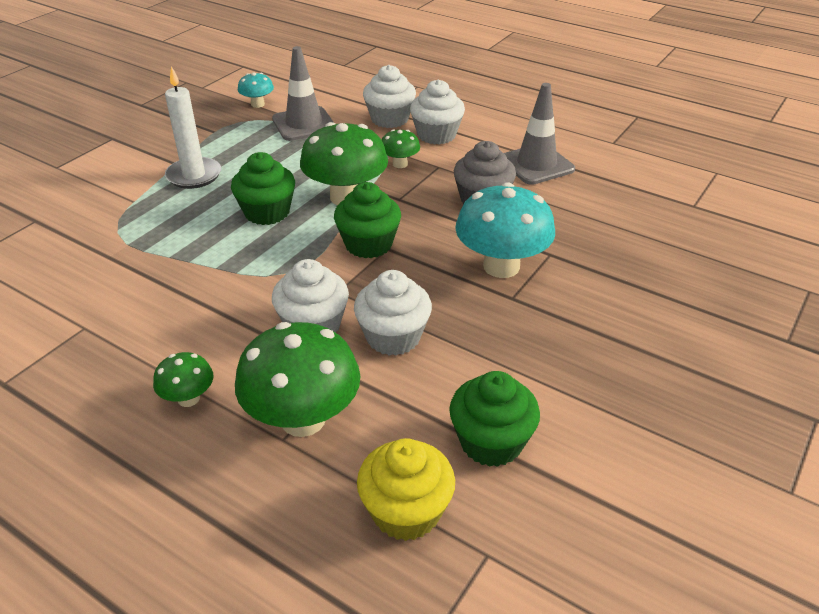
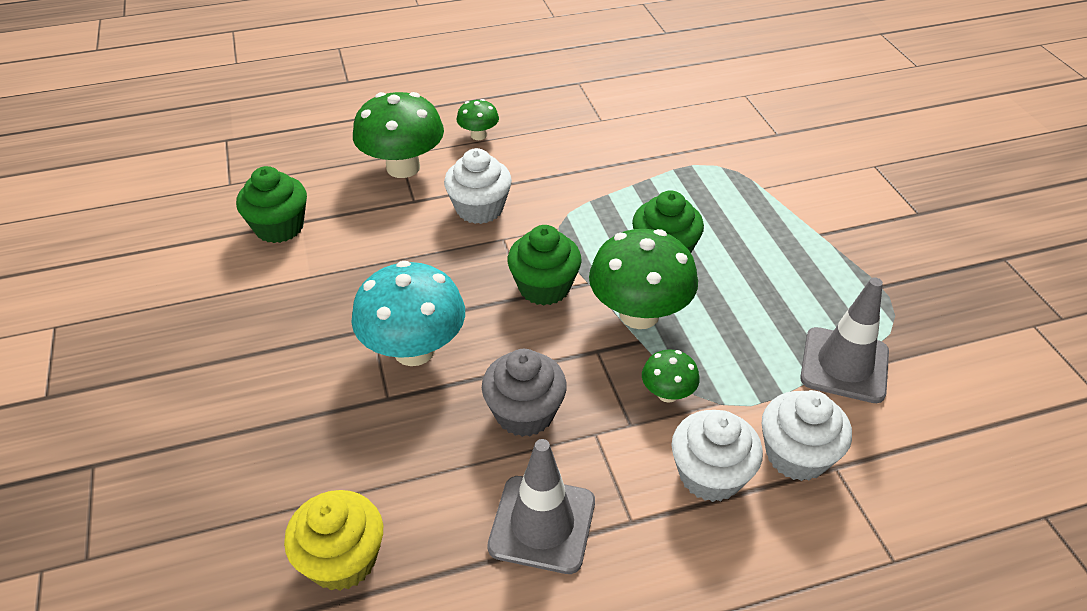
camera: 130 degrees right, 5 degrees up
(194, 175) = (782, 236): white candle -> none
(257, 104) = (939, 351): turquoise mushroom -> none
(393, 337) = (418, 238): white cupcake -> none
(406, 511) = (291, 172): yellow cupcake -> yellow cupcake (342, 560)

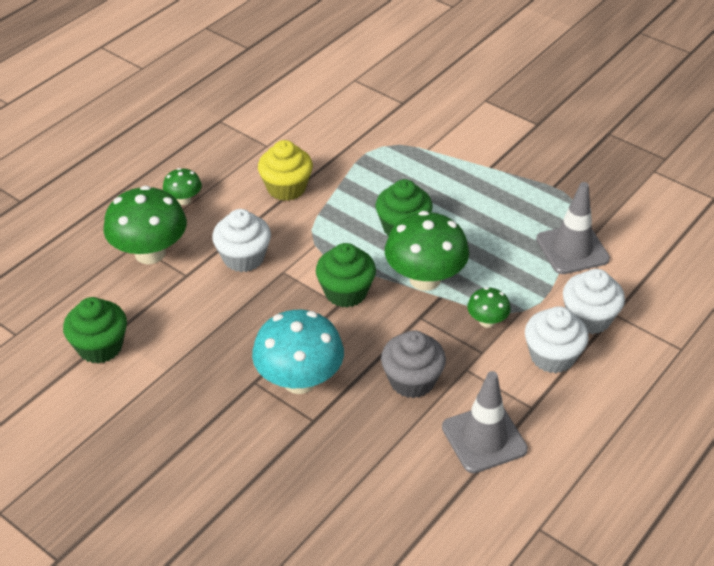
camera: 35 degrees left, 0 degrees up
(342, 560) = (386, 528): yellow cupcake -> yellow cupcake (286, 188)

